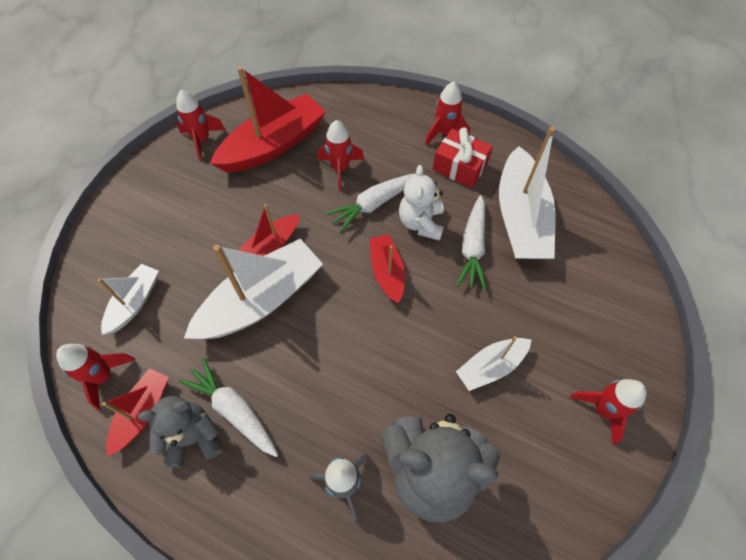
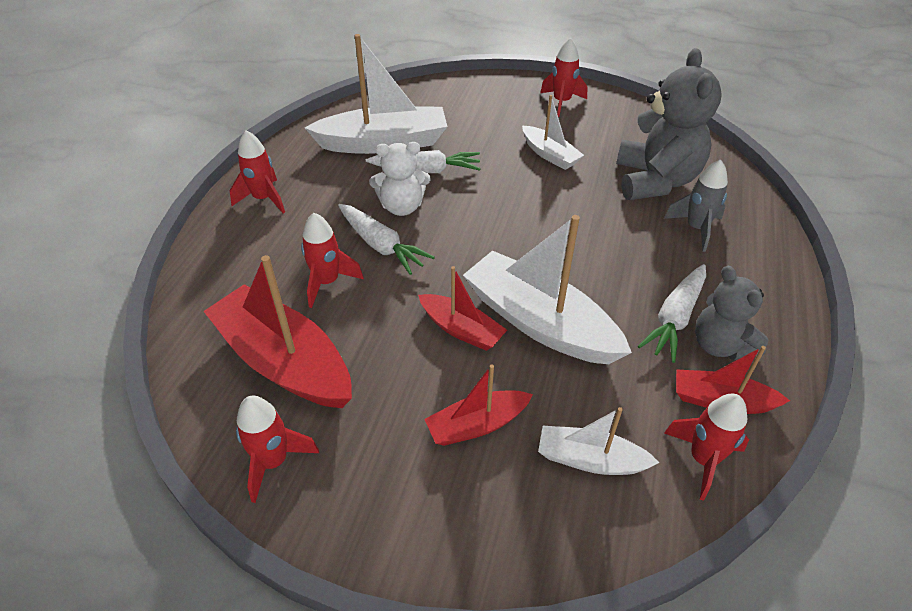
camera: 100 degrees left, 15 degrees down
(387, 272) = (471, 225): red boat -> red boat (477, 425)
(459, 167) = (318, 184): red gift -> none

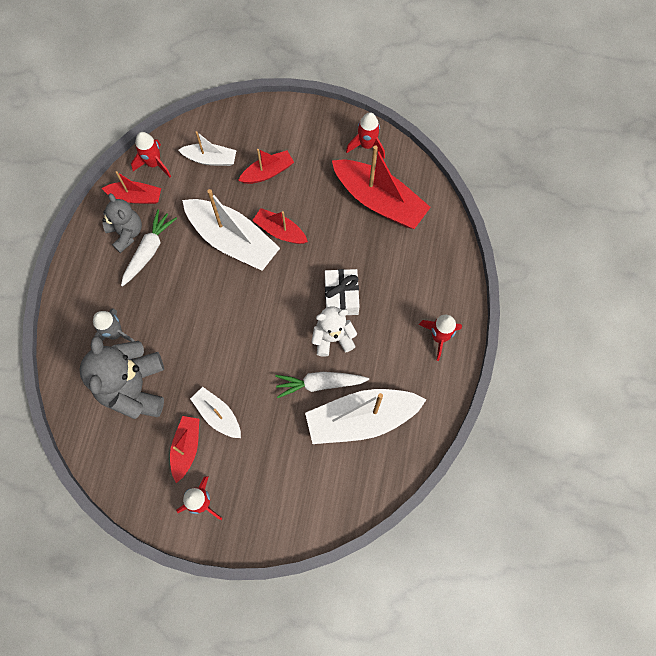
camera: 175 degrees right, 25 degrees up
(327, 282) = (370, 260): red rocket -> none
(381, 245) = (341, 297): white carrot -> white gift
(583, 135) = (186, 448): none -> red boat

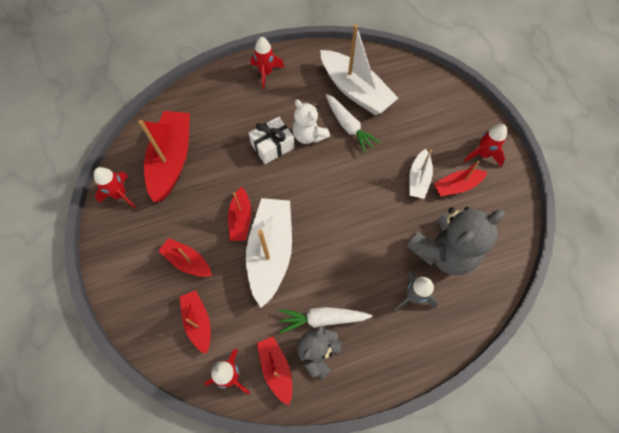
camera: 120 degrees left, 5 degrees down
(210, 159) = (198, 322): white boat -> red boat

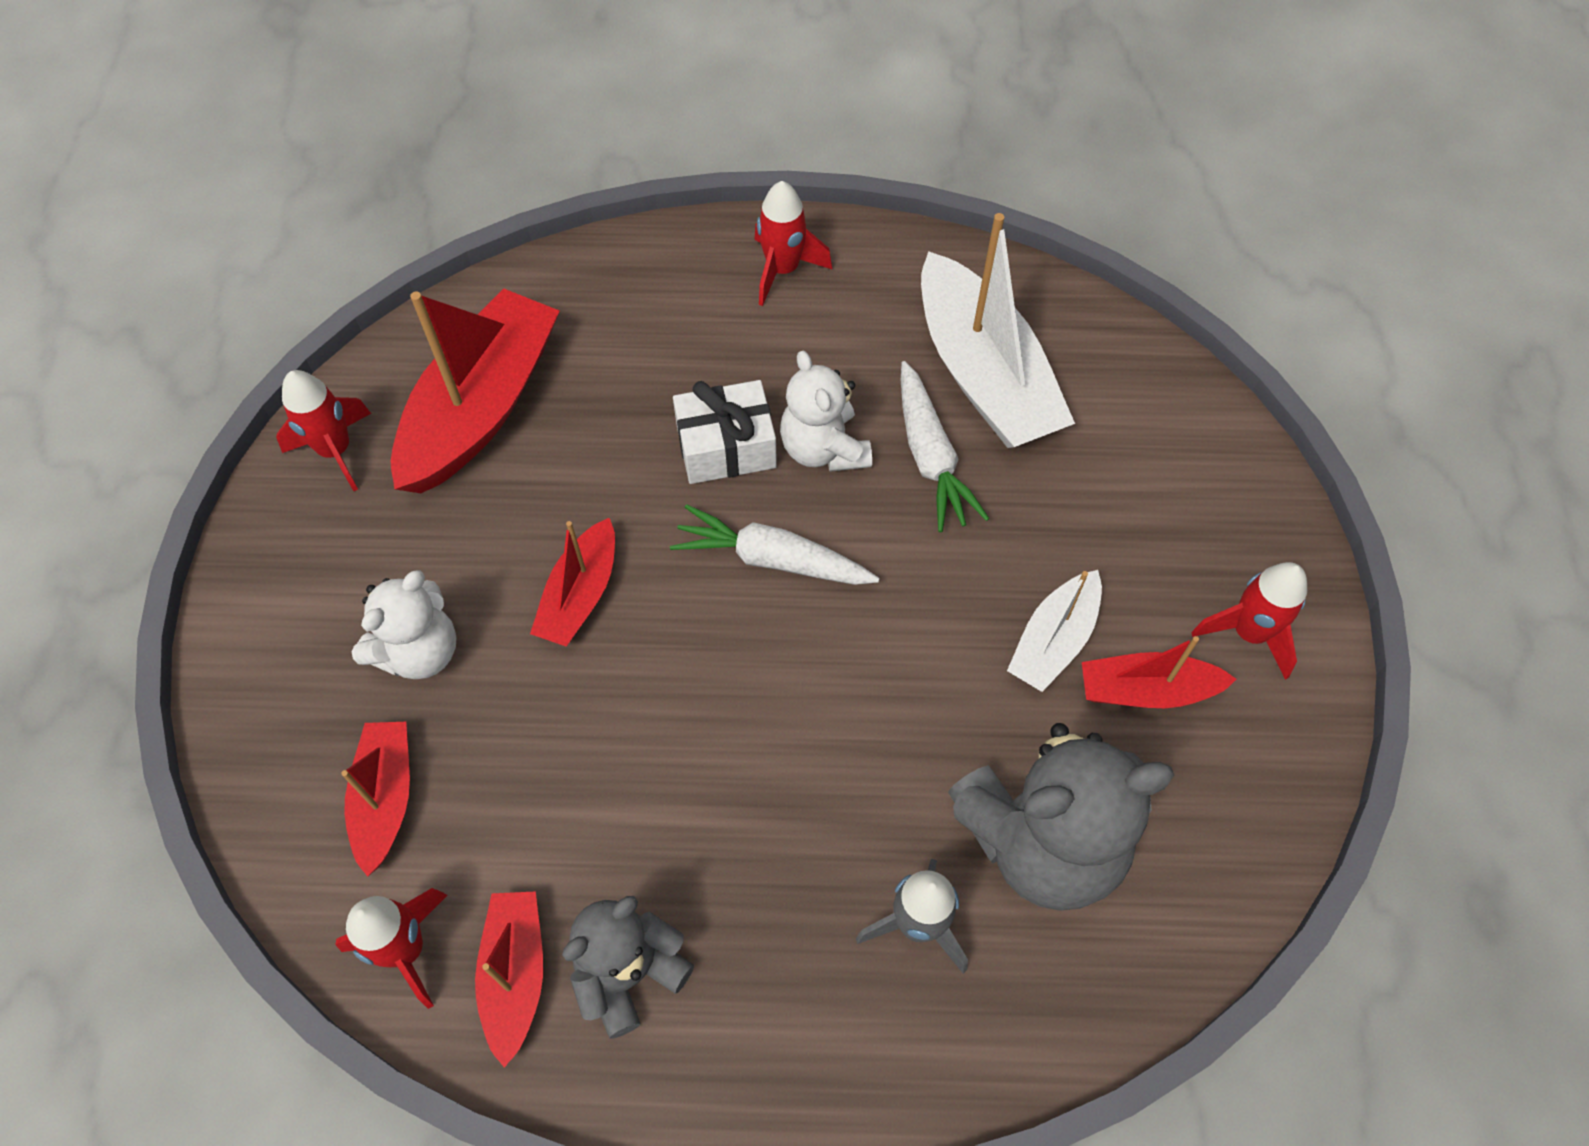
camera: 20 degrees right, 5 degrees down
(187, 261) = (419, 651): red boat -> white teddy bear
(271, 252) = (618, 695): white boat -> none
(323, 319) = (674, 897): white carrot -> white carrot (773, 559)

